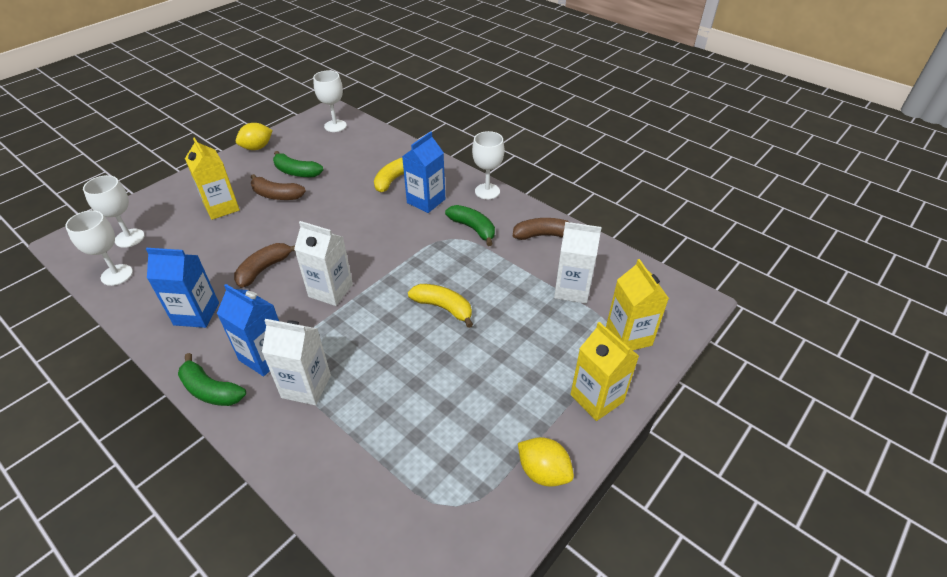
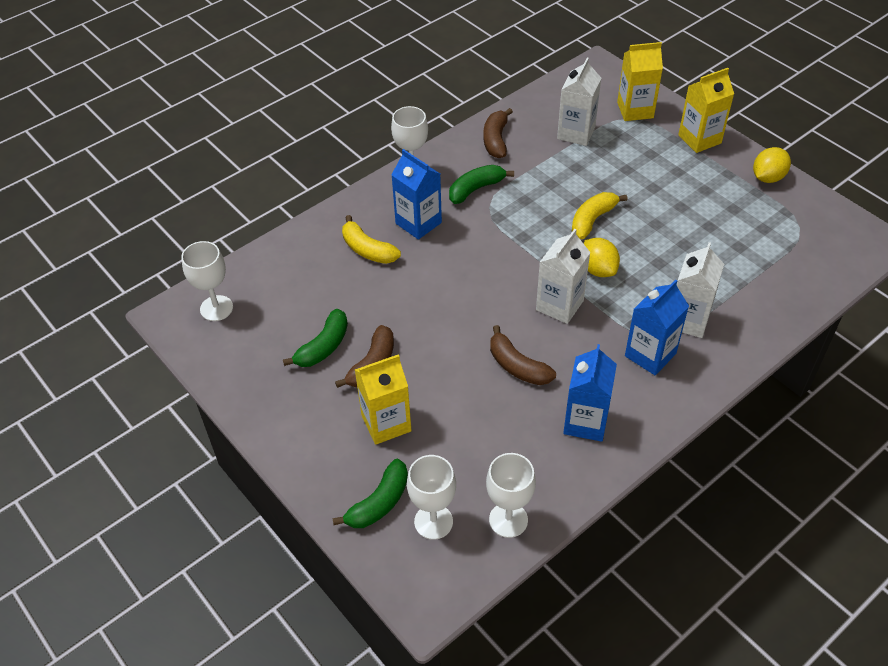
camera: 80 degrees left, 5 degrees up
(211, 390) = (693, 394): green banana -> green banana (379, 502)
(257, 147) = (245, 397): yellow lemon -> yellow lemon (598, 269)

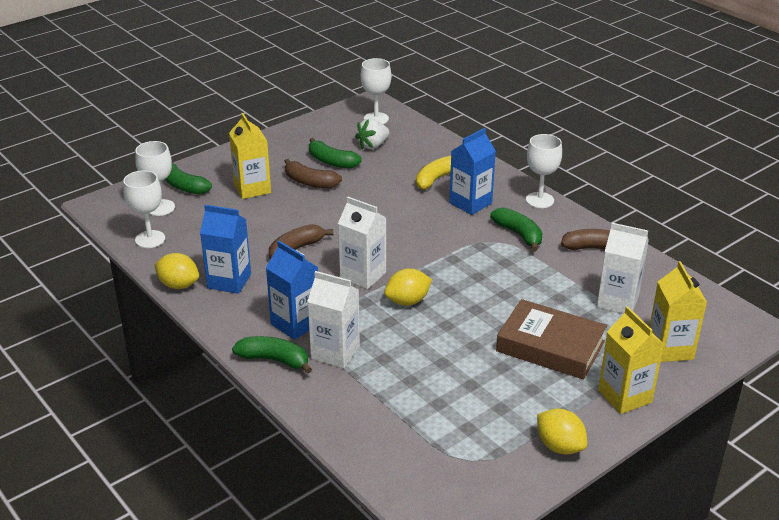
camera: 90 degrees right, 15 degrees down
(286, 308) = (373, 145): none -> white strawberry
(592, 220) = (478, 303): yellow banana -> none
(600, 471) = (178, 285): none -> yellow lemon
(646, 176) = (550, 346): none -> brown book
(710, 367) = (274, 360): none -> green banana

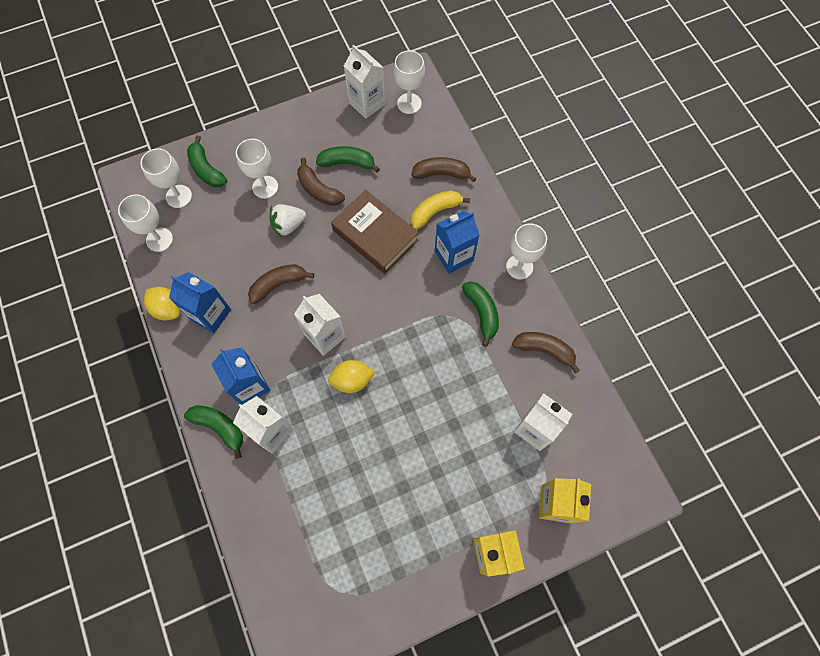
camera: 15 degrees right, 35 degrees up
(252, 188) = (265, 187): yellow carton -> white goblet
(331, 162) = (347, 163): green banana -> green banana turned 135 degrees clockwise
(334, 124) = (367, 103): none -> white carton
(373, 145) = (393, 146): white strawberry -> white strawberry (288, 225)
(430, 155) = (441, 173): none -> brown banana
(550, 346) = (453, 472): brown book -> brown book (375, 235)
(559, 446) = (415, 596): yellow lemon -> none

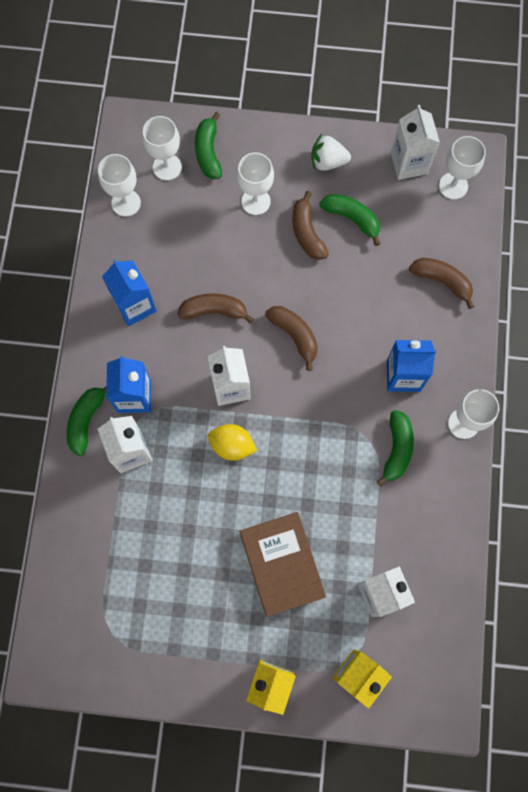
camera: 30 degrees right, 5 degrees up
(168, 309) = (98, 278): yellow lemon -> none
(219, 427) = (86, 420): green banana -> green banana turned 135 degrees counterclockwise
(288, 225) = (257, 254): white strawberry -> white strawberry (328, 161)
(375, 235) = (336, 311): brown book -> brown book (282, 564)
(435, 212) = (411, 319): yellow banana -> none
(544, 350) = (436, 522): brown banana -> brown banana (294, 335)

